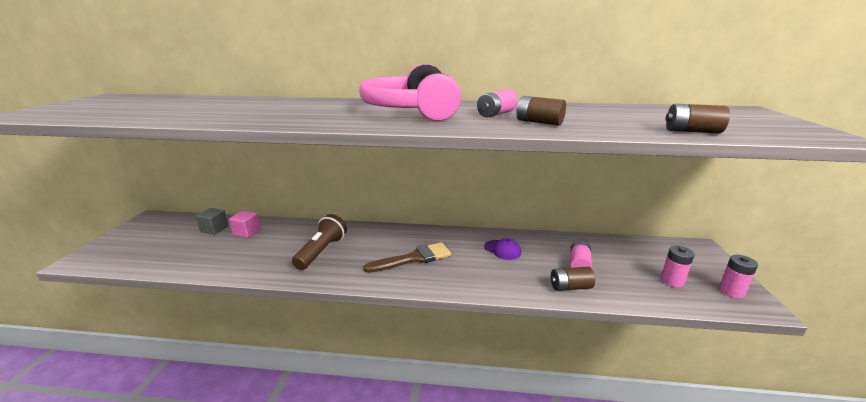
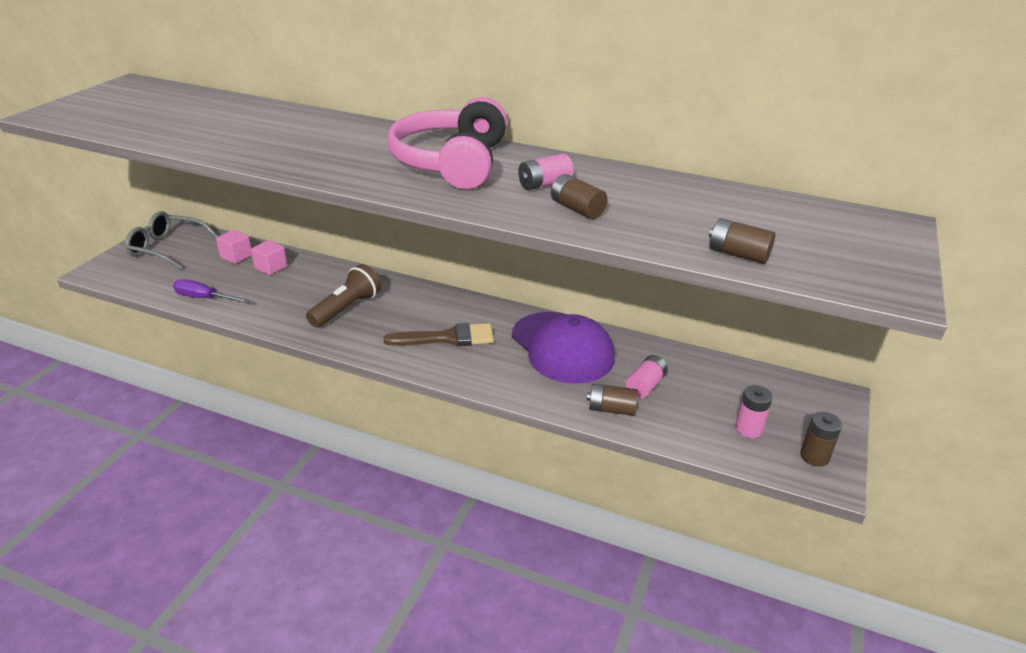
camera: 15 degrees right, 10 degrees up
(150, 232) = (167, 248): none -> grey glasses
(191, 264) = (204, 298): none -> purple screwdriver
(214, 229) = (236, 256): grey cube -> pink cube
(502, 250) = (562, 348): purple cap -> purple cap, size x2.35
(731, 291) = (814, 457): pink battery -> brown battery

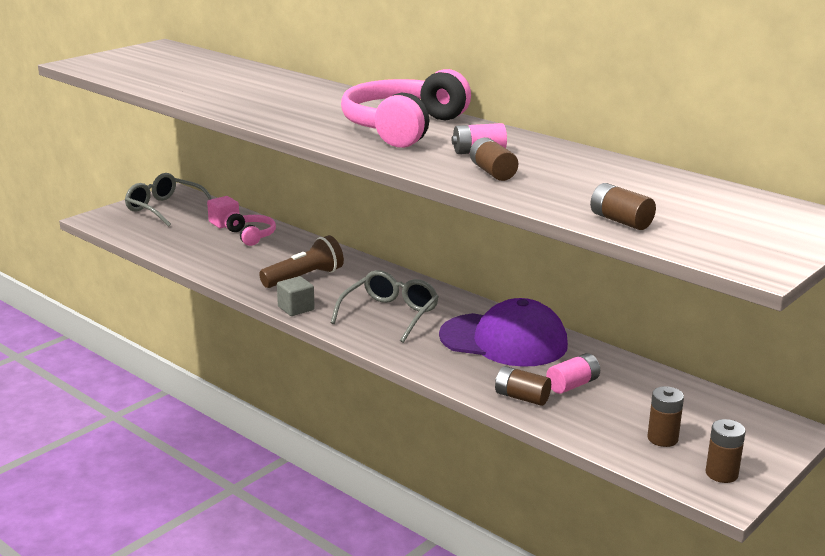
camera: 20 degrees right, 10 degrees down
(204, 298) = (178, 251): purple screwdriver -> none
(271, 267) = (251, 235): pink cube -> pink headphones
(355, 346) = (296, 308): none -> grey cube
(447, 338) = (389, 315): brown brush -> grey glasses
(562, 348) = (504, 340): purple cap -> purple cap turned 60 degrees counterclockwise
(748, 429) = (662, 438): pink battery -> brown battery

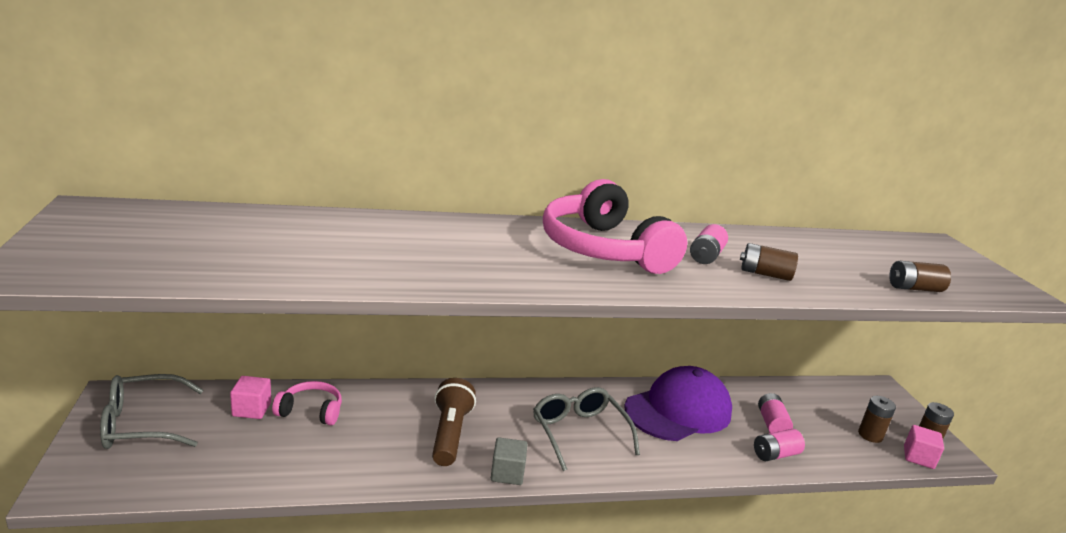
camera: 55 degrees left, 0 degrees up
(522, 397) = (775, 454): brown battery -> pink battery
(675, 473) = (918, 457): none -> pink cube

